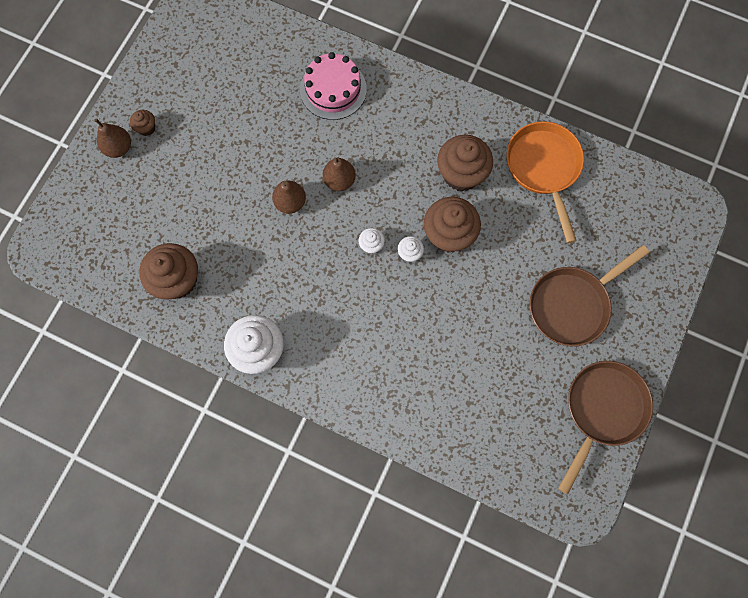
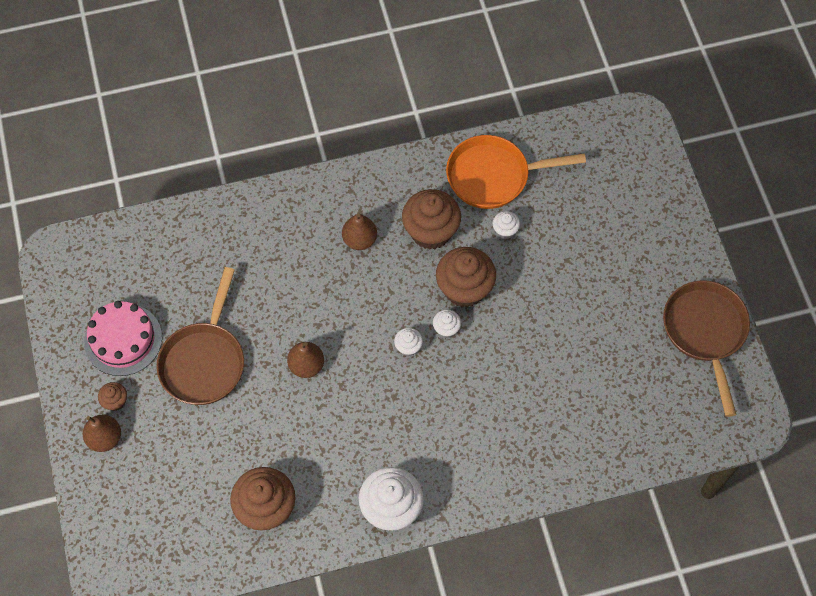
camera: 40 degrees left, 10 degrees down
(333, 89) = (257, 242): pink cake -> pink cake (123, 339)
(339, 180) = (332, 315): brown pear -> brown pear (359, 240)
(516, 215) = (505, 230): none -> white cupcake
(543, 168) = (493, 176): orange pan -> orange pan turned 45 degrees counterclockwise
(572, 305) = (611, 268): brown pan -> brown pan (204, 361)

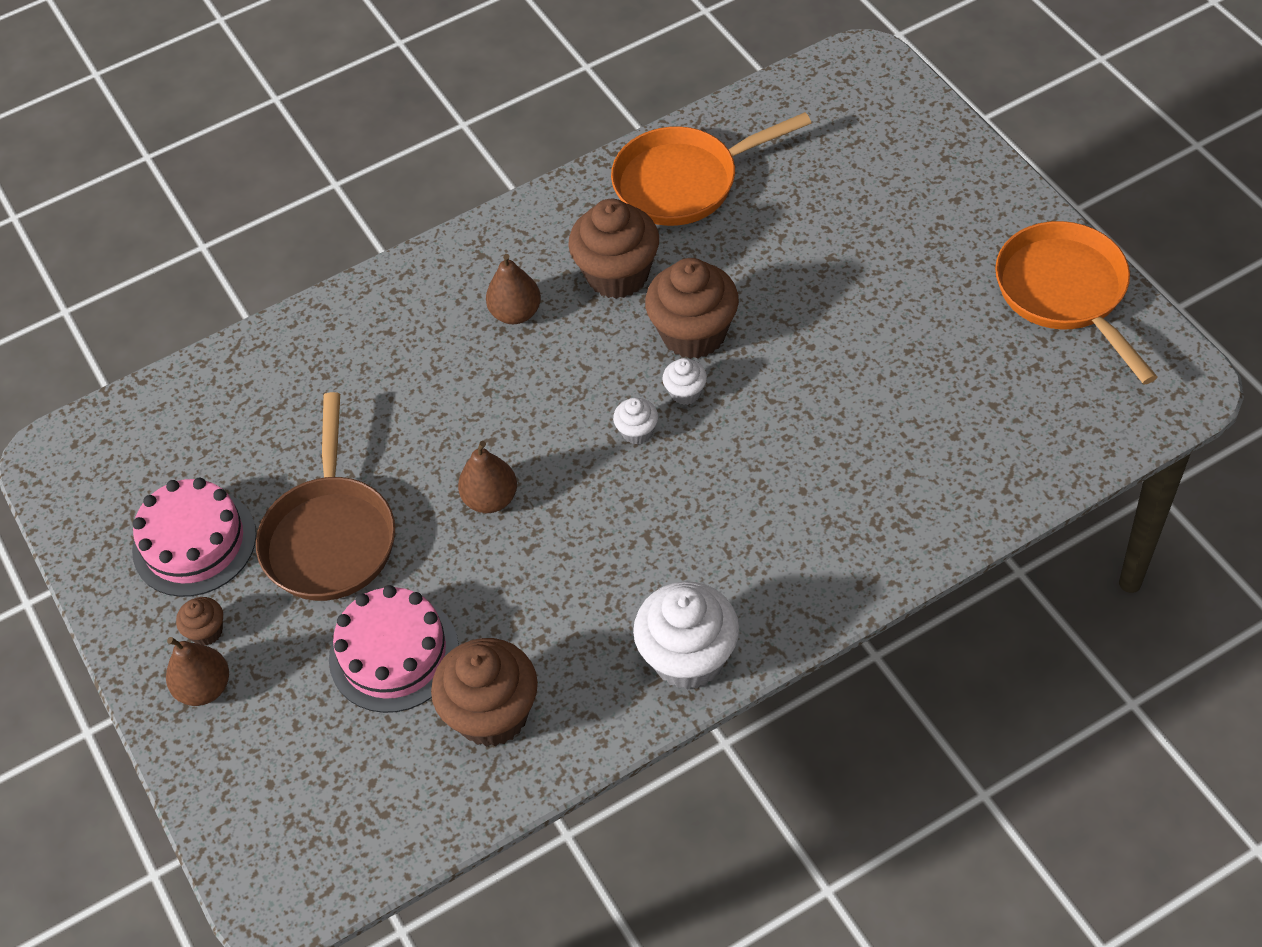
camera: 10 degrees left, 10 degrees down
(220, 451) = (394, 653): none -> pink cake
(505, 230) = (726, 244): white cupcake -> none
(705, 332) = (1065, 293): brown pan -> orange pan

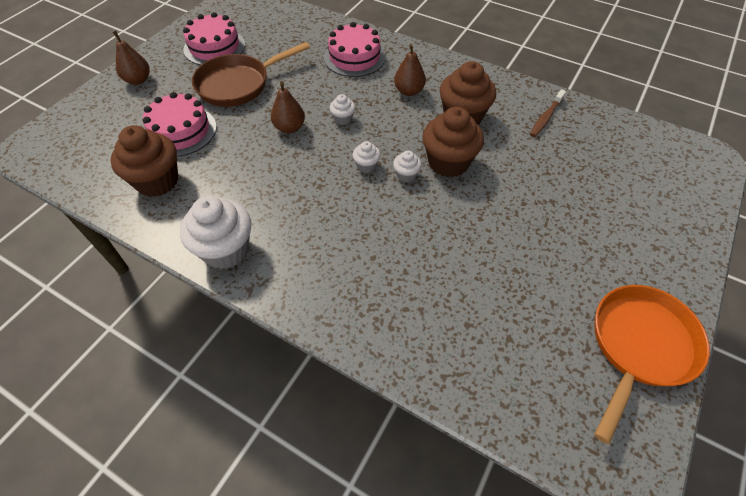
camera: 55 degrees right, 0 degrees up
(206, 631) = (169, 69): brown cupcake -> none
(381, 348) = (354, 57): none -> pink cake
(519, 422) = (343, 119): none -> white cupcake
(684, 182) = (545, 118): orange pan -> brown toothbrush

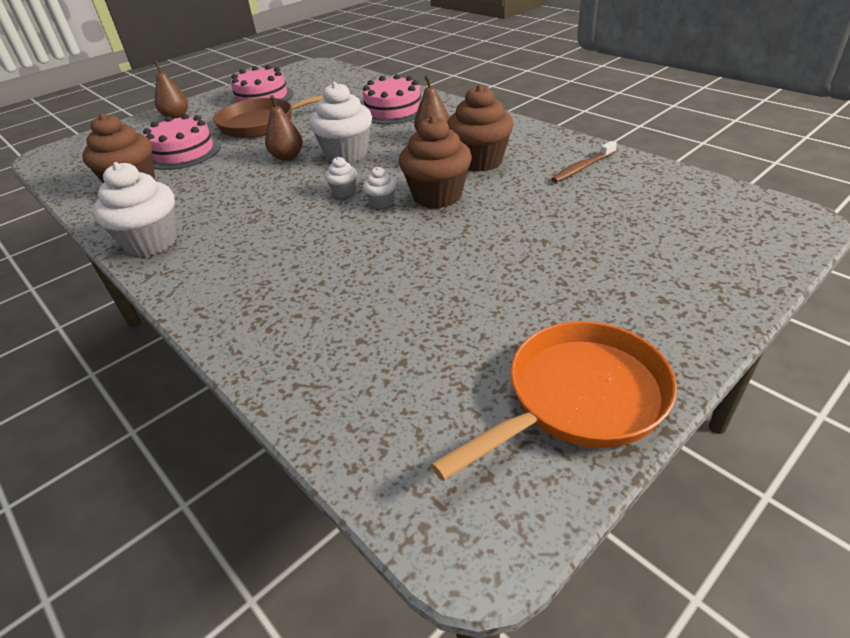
camera: 20 degrees right, 15 degrees down
(343, 119) = (346, 154): white cupcake -> white cupcake, size x2.13

